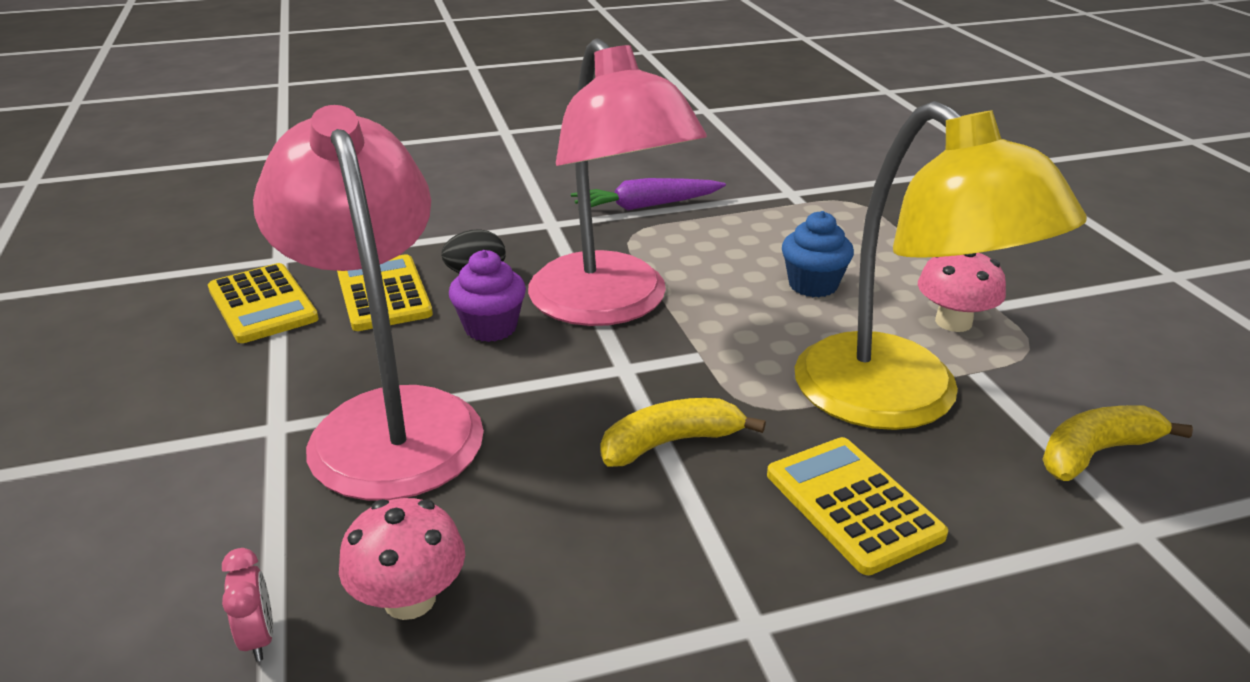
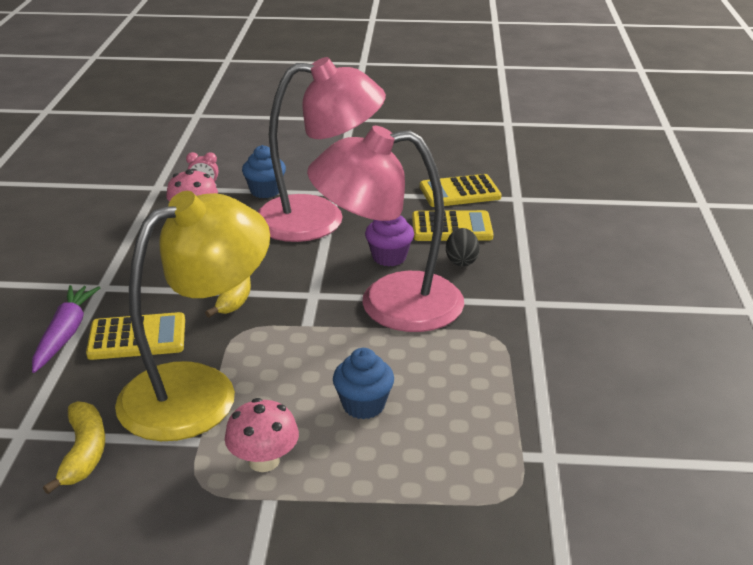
camera: 110 degrees right, 0 degrees up
(276, 522) = (265, 191): none -> blue cupcake
(646, 206) = (547, 356): purple carrot -> purple carrot (65, 334)
(900, 401) = (199, 390): yellow lamp -> yellow lamp turned 150 degrees clockwise

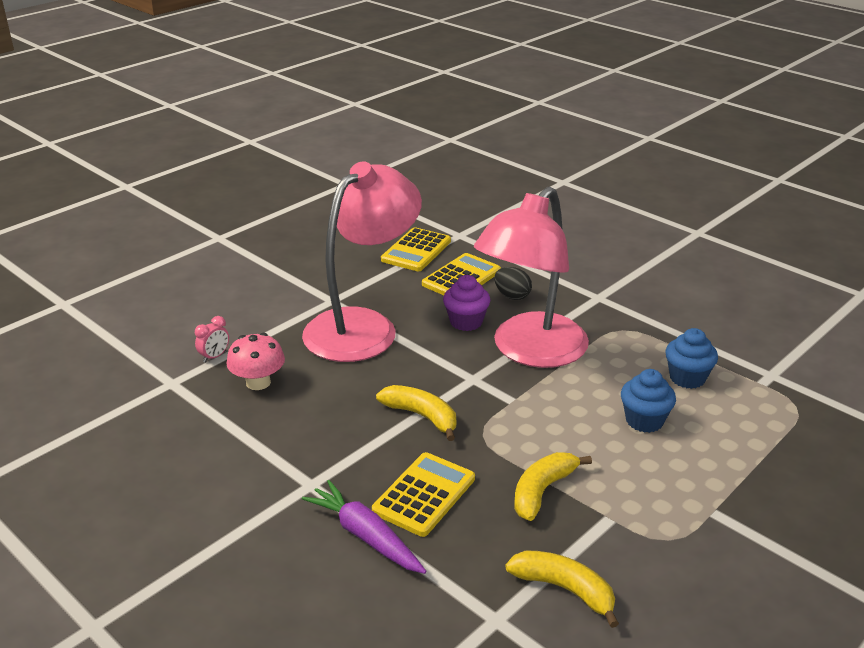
camera: 50 degrees left, 0 degrees up
(199, 390) = (542, 491): yellow lamp -> yellow banana
(264, 460) = (666, 495): pink mushroom -> none
(265, 191) = (275, 330): blue cupcake -> blue cupcake (687, 378)

